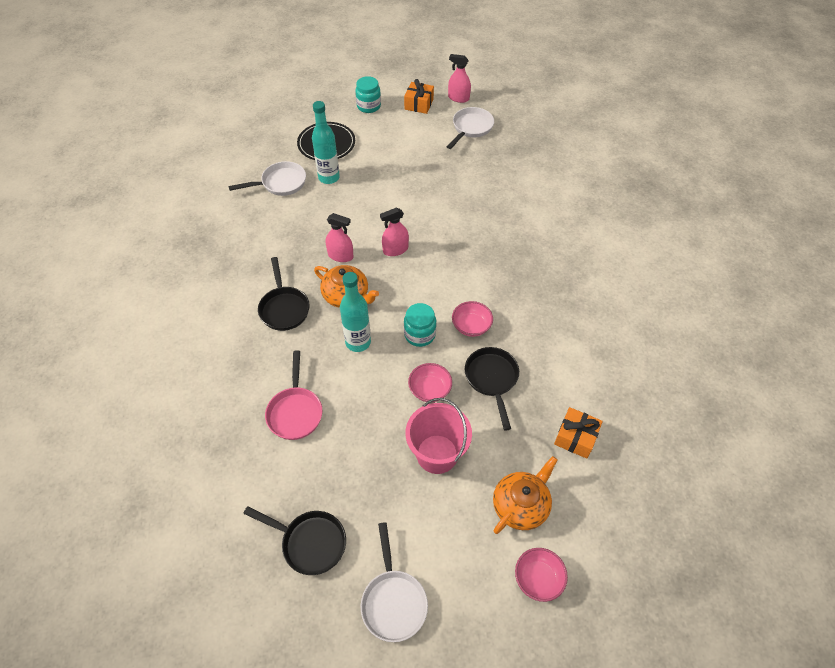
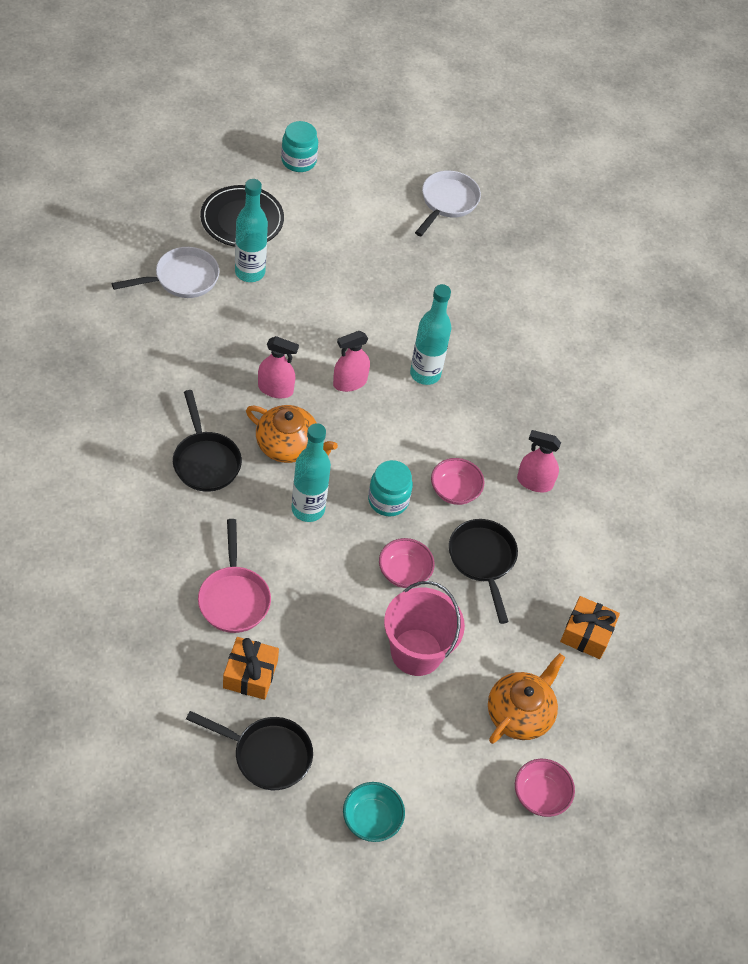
camera: 10 degrees left, 0 degrees up
(393, 600) = (371, 819): white pan -> turquoise bowl
(419, 104) = (371, 161): orange gift -> orange gift (250, 674)
(451, 242) = (425, 374): none -> turquoise bottle
(458, 98) = (428, 153): pink spray bottle -> pink spray bottle (534, 482)

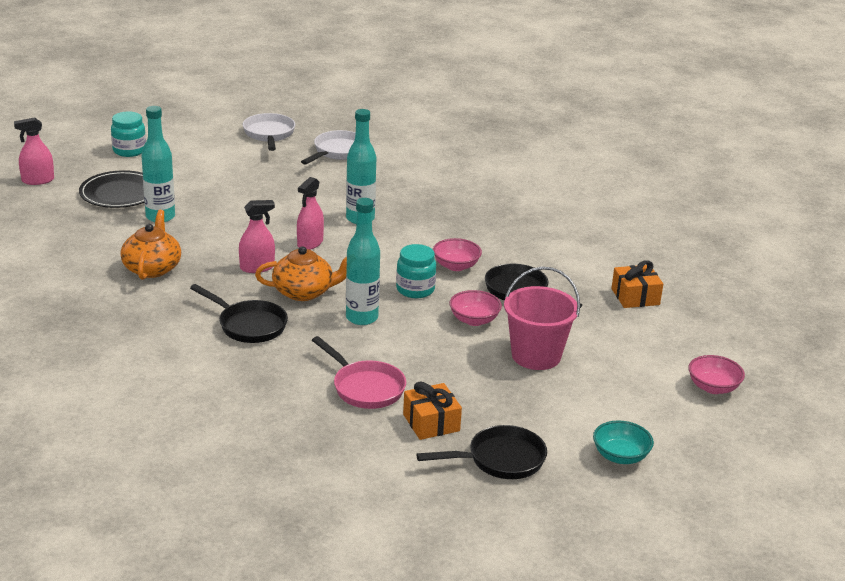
camera: 30 degrees left, 25 degrees down
(181, 279) = (107, 239): white pan -> white pan (338, 152)
(520, 713) = (645, 354): orange teapot -> orange teapot (152, 268)
(534, 482) = (504, 240): pink spray bottle -> pink spray bottle (38, 180)

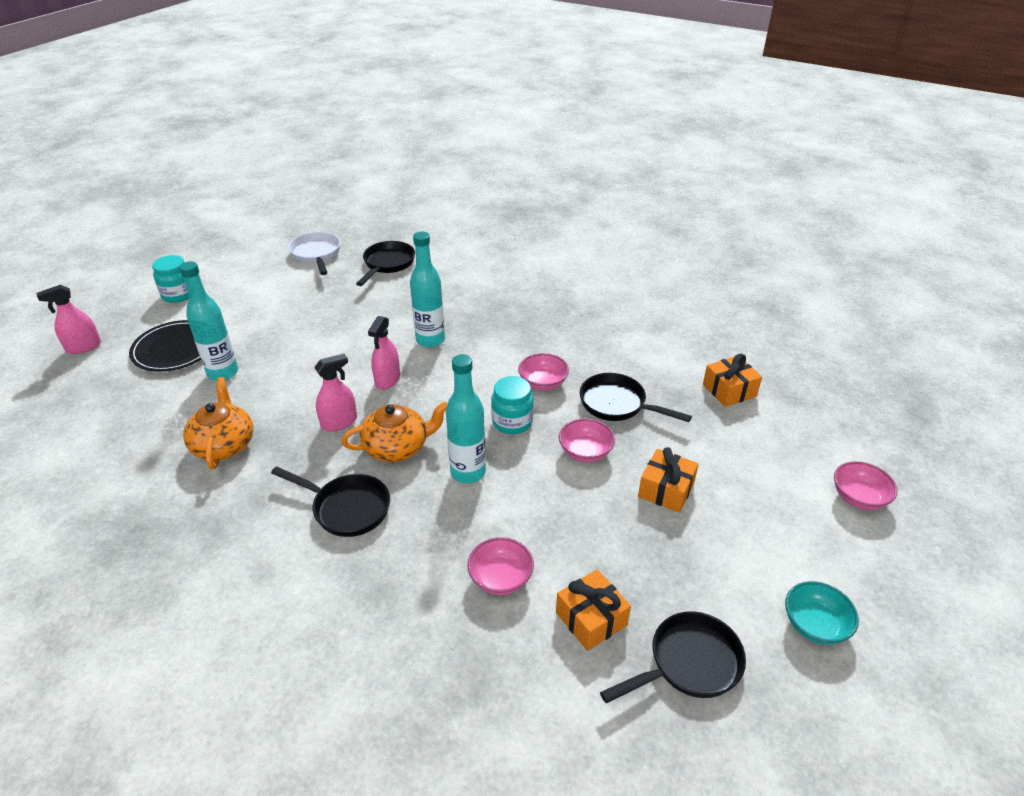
camera: 10 degrees left, 10 degrees up
(338, 152) = (387, 264): white pan -> black pan
(365, 388) = (500, 578): pink pan -> pink bowl
(536, 356) = (666, 490): pink bucket -> orange gift

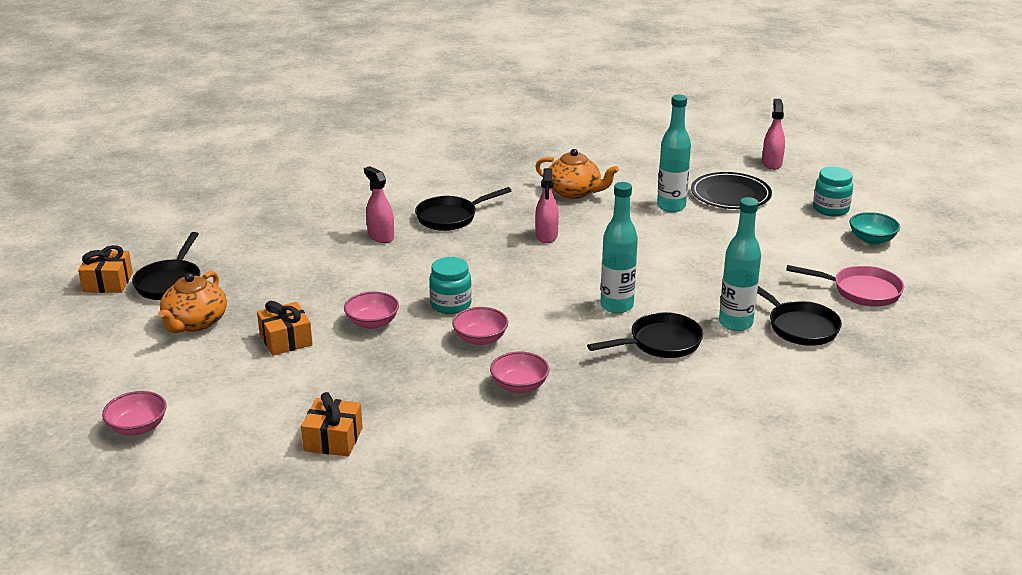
camera: 125 degrees right, 10 degrees down
(316, 254) = (861, 291): white pan -> pink pan
(387, 380) = (578, 268): pink spray bottle -> pink spray bottle (381, 236)
(397, 447) = (487, 249): orange teapot -> orange teapot (195, 323)
(468, 472) = (422, 267): turquoise bottle -> turquoise bottle (735, 323)
(500, 578) = (318, 248): pink bowl -> pink bowl (519, 386)
(591, 619) = (245, 265): orange gift -> orange gift (108, 282)
(617, 404) = (402, 364): black pan -> black pan (660, 343)
(814, 625) = (111, 338): turquoise bowl -> turquoise bowl (872, 239)

